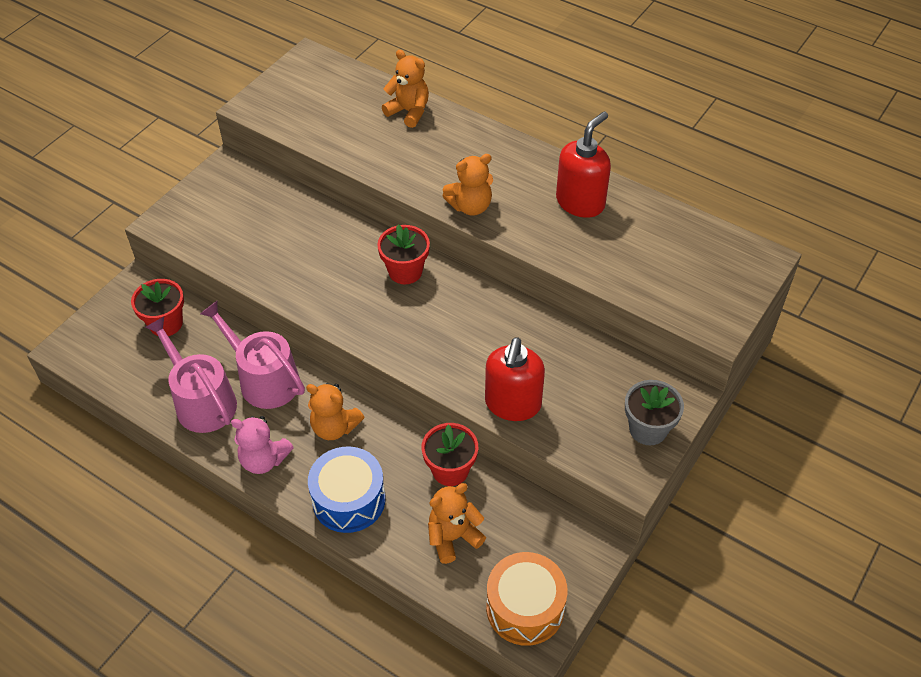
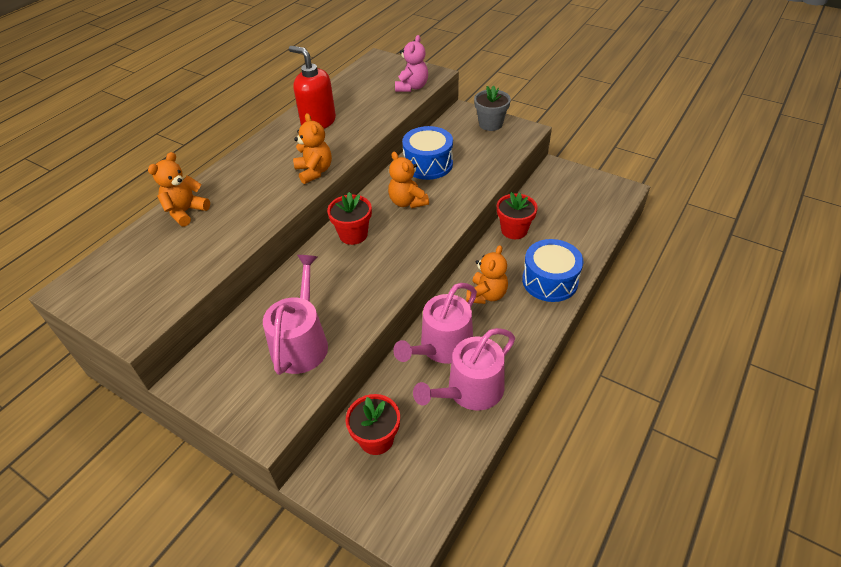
camera: 90 degrees left, 5 degrees down
(252, 238) = (301, 342): none -> pink watering can
(264, 460) = (524, 336): pink teddy bear -> pink teddy bear (412, 87)
(453, 537) = (566, 226): orange teddy bear -> orange teddy bear (407, 202)
(512, 404) = (479, 176): red soap dispenser -> none
(525, 608) = (606, 195): orange drum -> none
(543, 346) = (428, 164): none -> blue drum

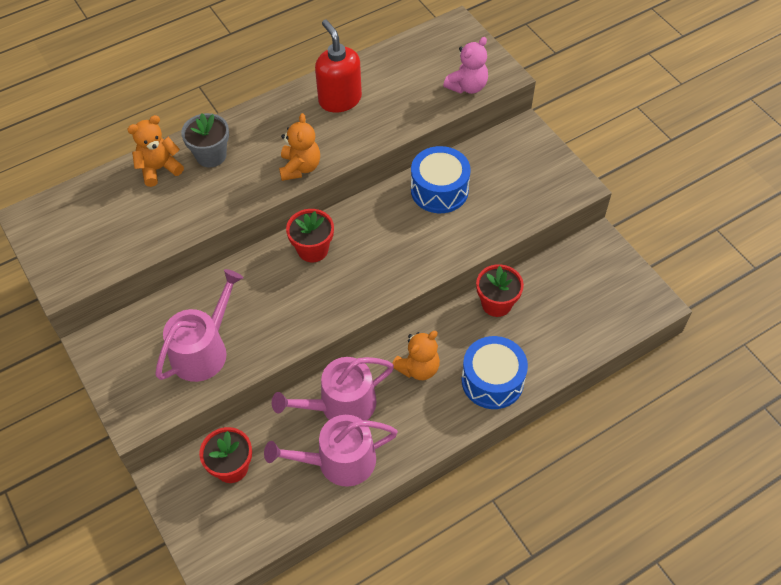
camera: 25 degrees right, 10 degrees up
(407, 202) = (388, 231): orange teddy bear -> none
(490, 124) = (543, 161): grey flower pot -> grey flower pot (211, 155)

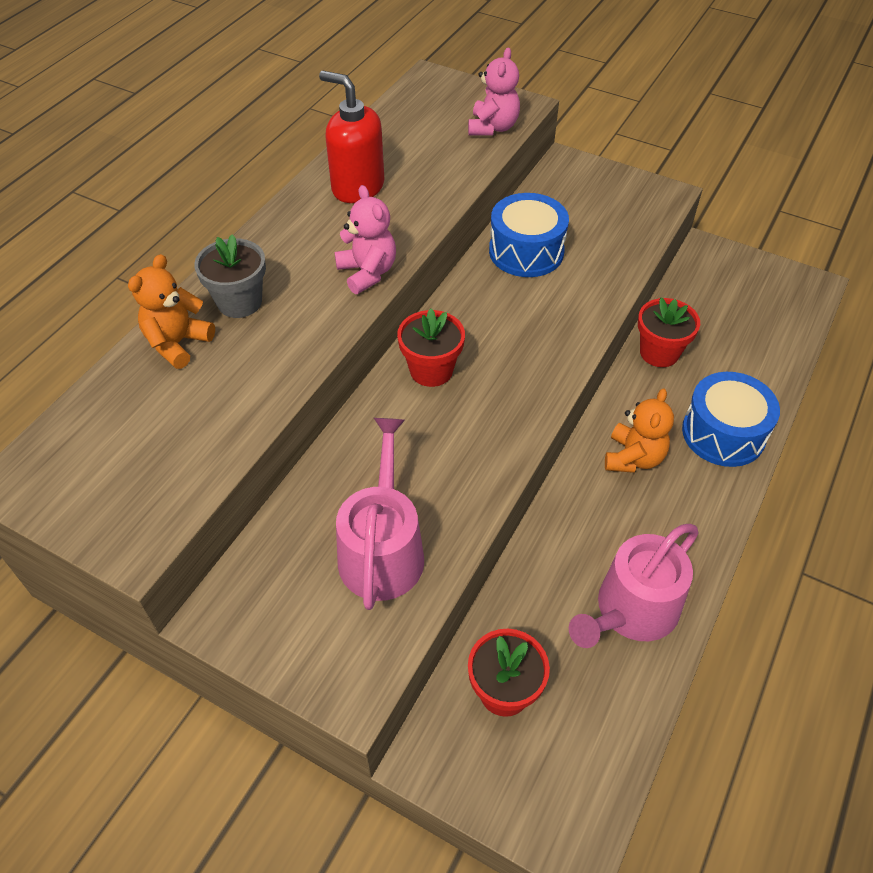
camera: 30 degrees left, 5 degrees down
(300, 167) = (367, 273): orange teddy bear -> pink teddy bear
(341, 405) = (580, 542): pink watering can -> none

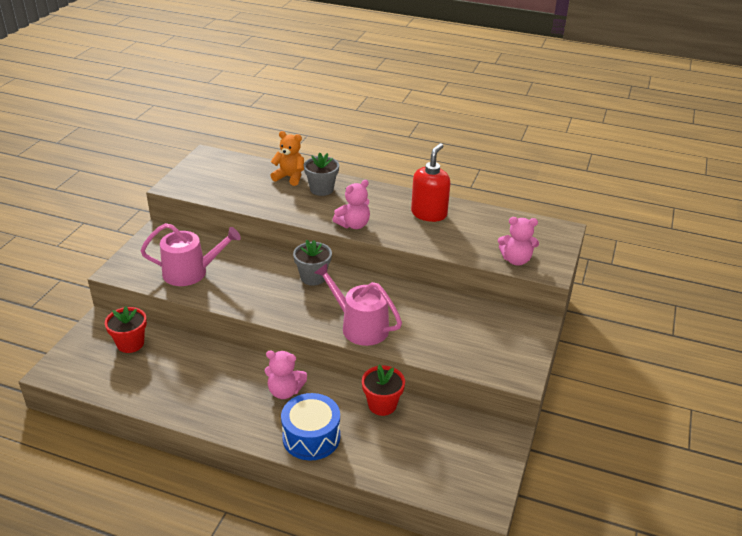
camera: 80 degrees right, 15 degrees down
(431, 370) = (313, 277): red flower pot -> grey flower pot
(526, 251) = (428, 308): blue drum -> none
(631, 611) = (174, 390): pink watering can -> pink watering can (360, 326)
(633, 458) = (285, 391): orange teddy bear -> pink teddy bear

